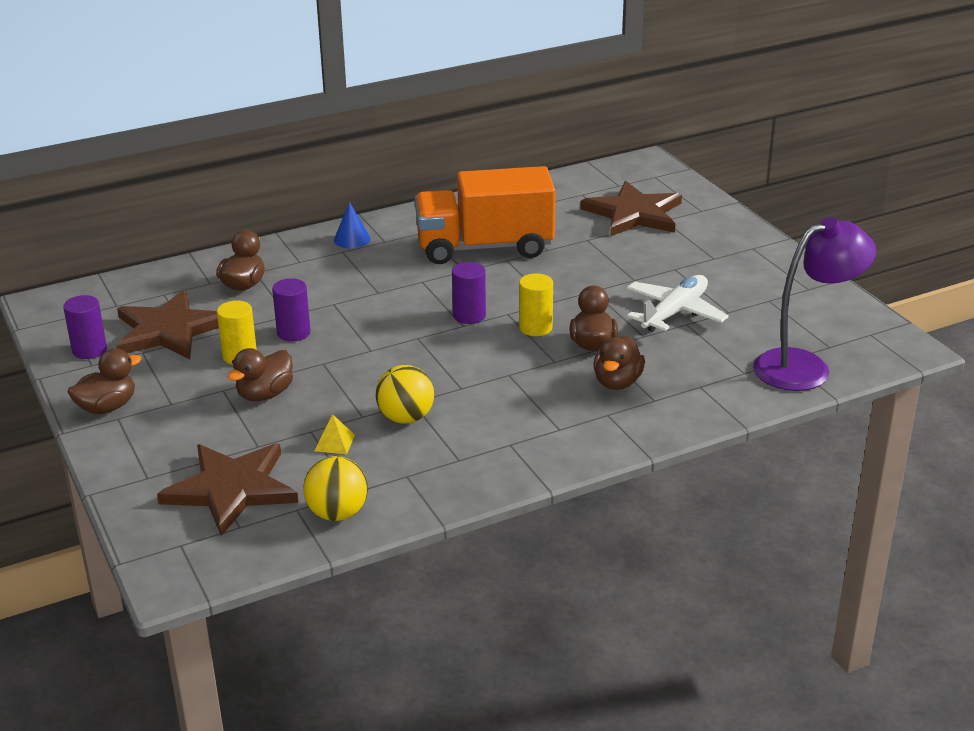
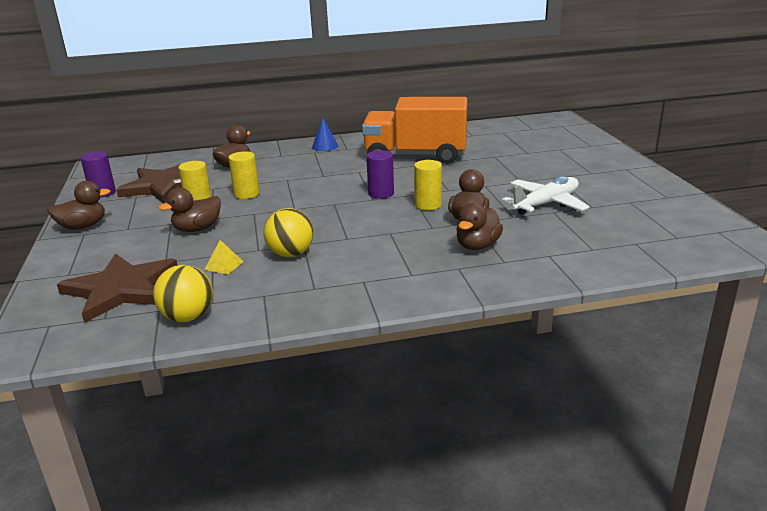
camera: 15 degrees right, 5 degrees down
(293, 333) = (246, 194): purple cylinder -> yellow cylinder
(634, 213) = (537, 144): brown star -> none
(805, 366) = (651, 249): purple lamp -> none

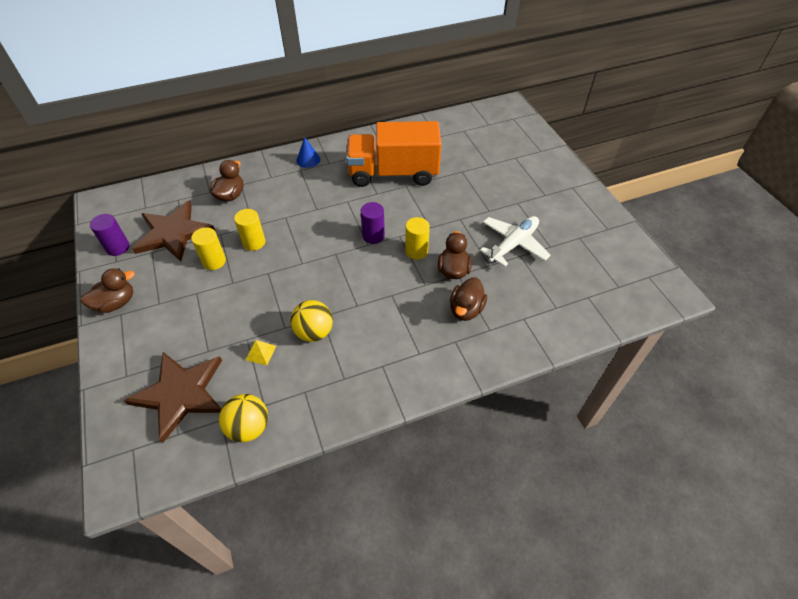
camera: 10 degrees left, 25 degrees up
(197, 229) = (223, 300): brown duck -> none

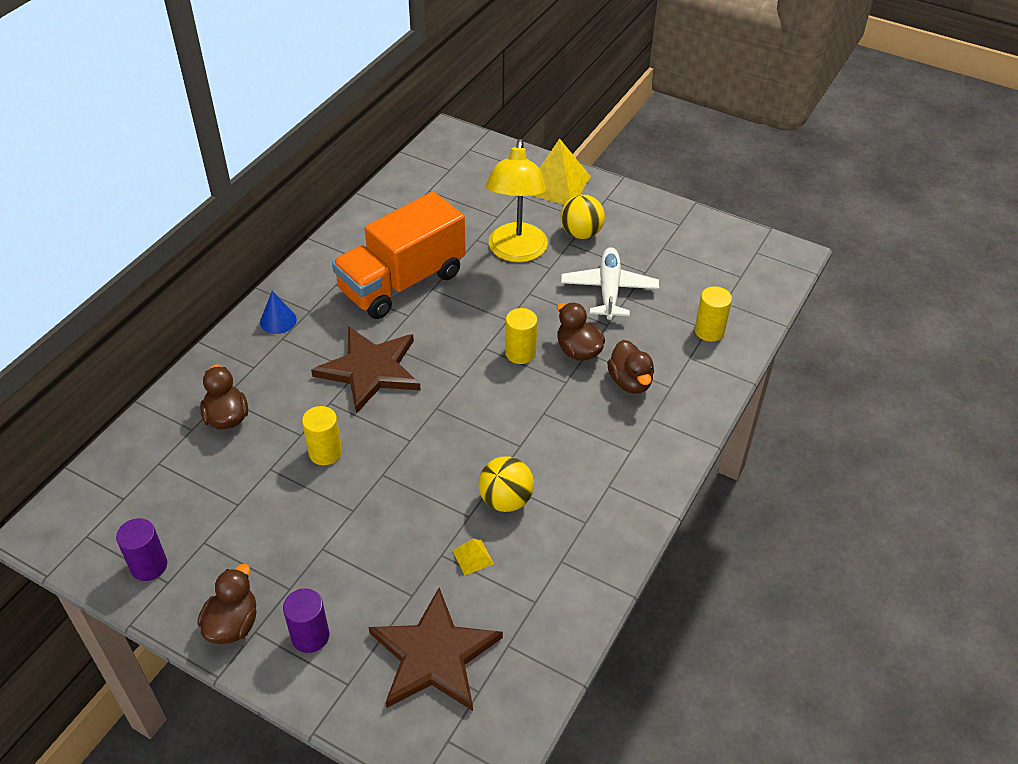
camera: 40 degrees left, 5 degrees down
(173, 233) = (205, 504): brown star -> brown star (370, 370)
(214, 261) = (301, 502): yellow cylinder -> yellow cylinder (709, 331)
(249, 427) = (544, 631): yellow ball -> yellow ball (581, 233)
(373, 236) = (457, 364): purple cylinder -> purple cylinder (310, 636)
(478, 190) = (516, 252): none -> yellow lamp
(547, 163) = (557, 184): none -> yellow pyramid

